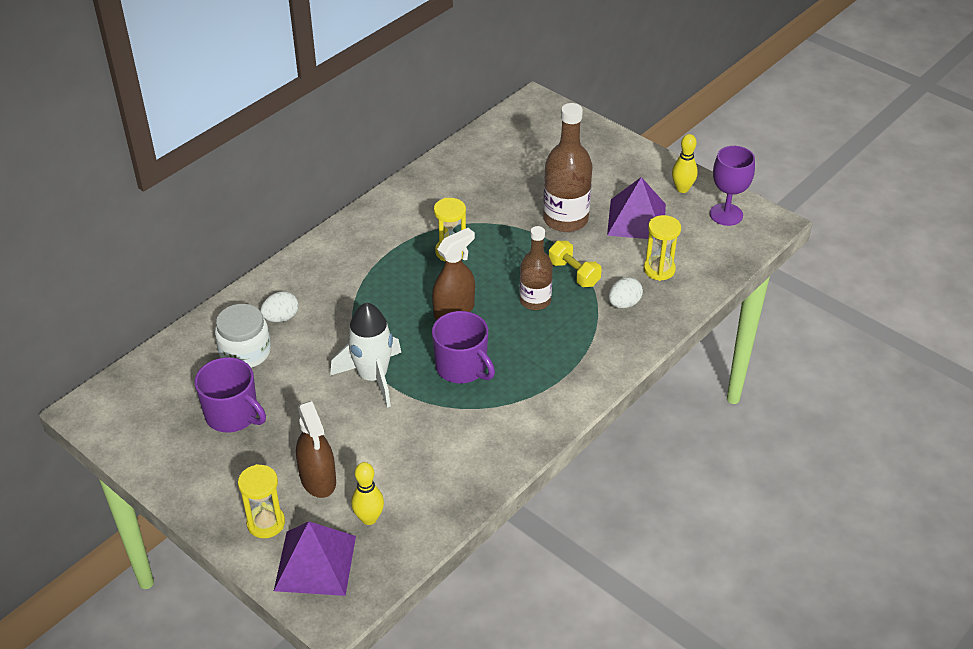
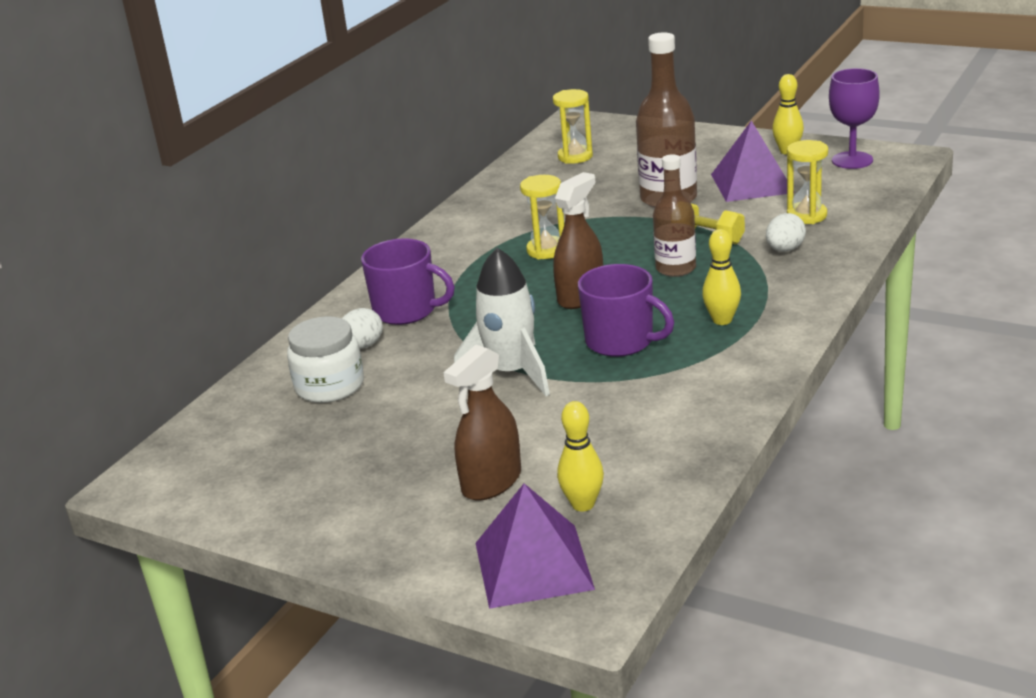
camera: 10 degrees left, 15 degrees down
(233, 415) = (341, 446): purple mug -> purple mug (406, 311)
(266, 523) = (442, 541): yellow hourglass -> yellow hourglass (575, 157)
(318, 479) = (491, 482): brown spray bottle -> brown spray bottle turned 75 degrees clockwise
(542, 367) = (722, 320): none -> yellow bowling pin

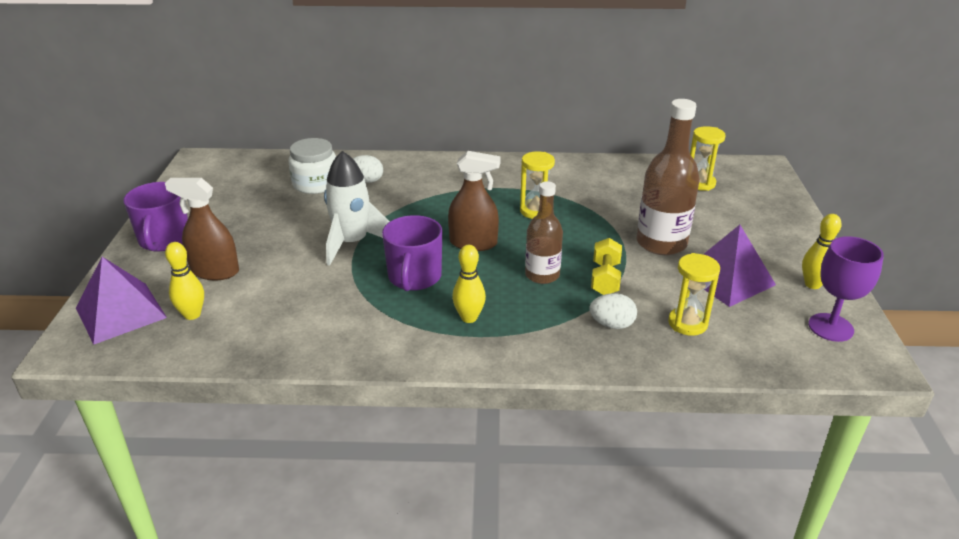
camera: 60 degrees right, 5 degrees up
(406, 311) = (419, 182): purple mug -> purple mug (164, 240)

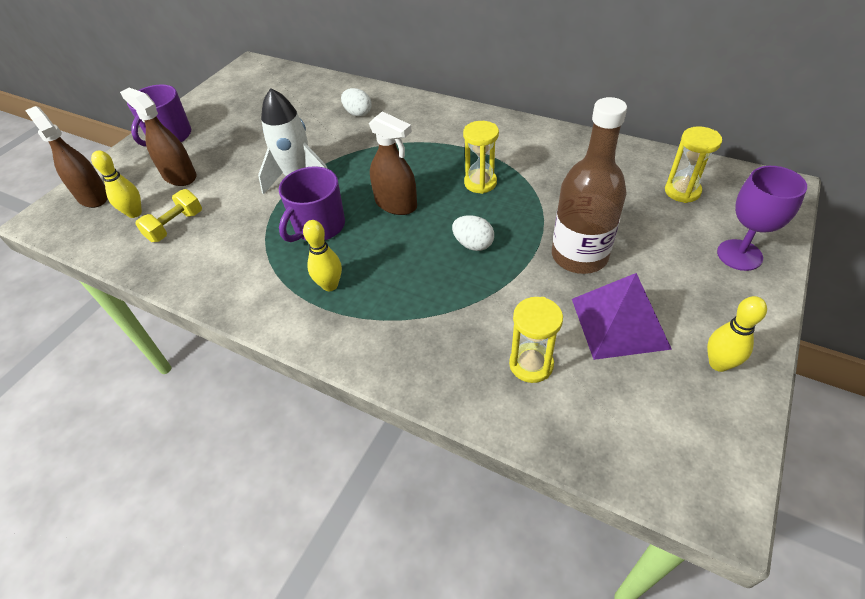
camera: 30 degrees right, 15 degrees up
(120, 312) = (93, 196): purple pyramid -> brown spray bottle
(315, 184) = (315, 108): white jar -> none
(542, 275) = (430, 258): brown bottle -> none
(605, 279) = (487, 281): yellow dumbbell -> yellow dumbbell (175, 226)
(612, 324) = (452, 338): white egg -> white egg (473, 244)
(830, 327) = (696, 430): purple goblet -> purple goblet (739, 255)

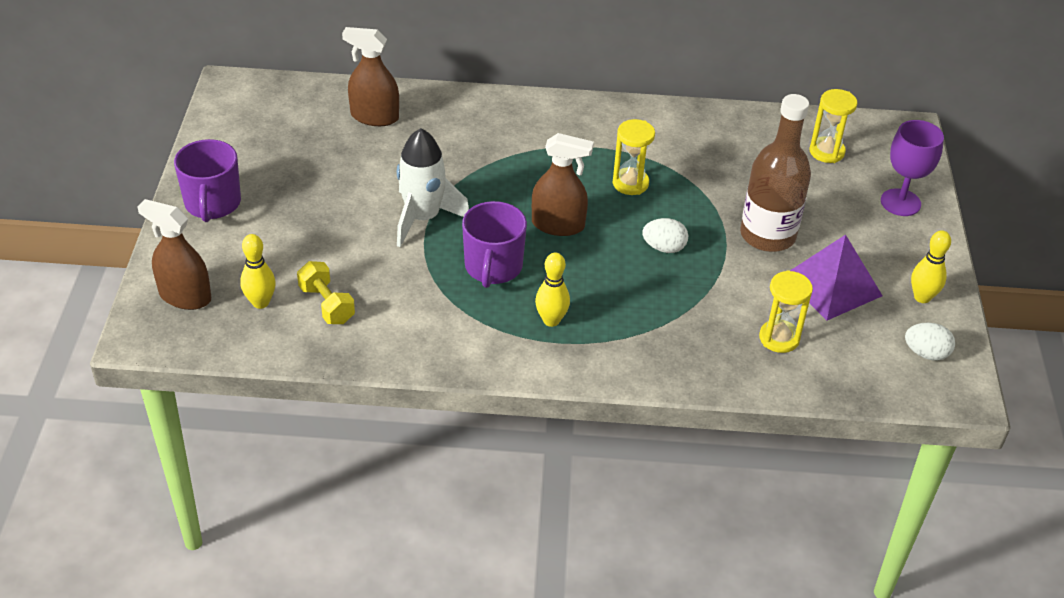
camera: 30 degrees left, 5 degrees down
(175, 226) = (327, 304): yellow dumbbell -> yellow dumbbell turned 45 degrees counterclockwise
(179, 176) = (275, 249): brown spray bottle -> brown spray bottle (374, 117)
(358, 113) = (434, 128): white egg -> white egg (926, 353)

